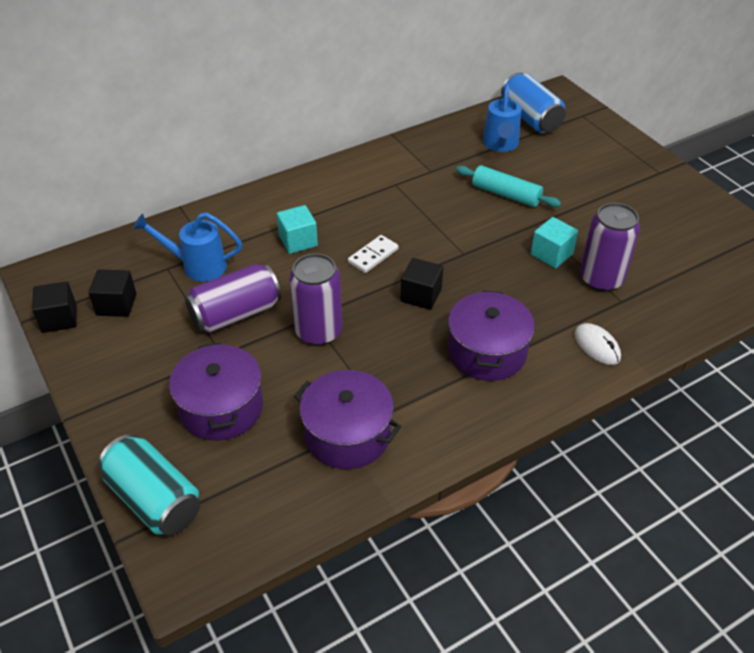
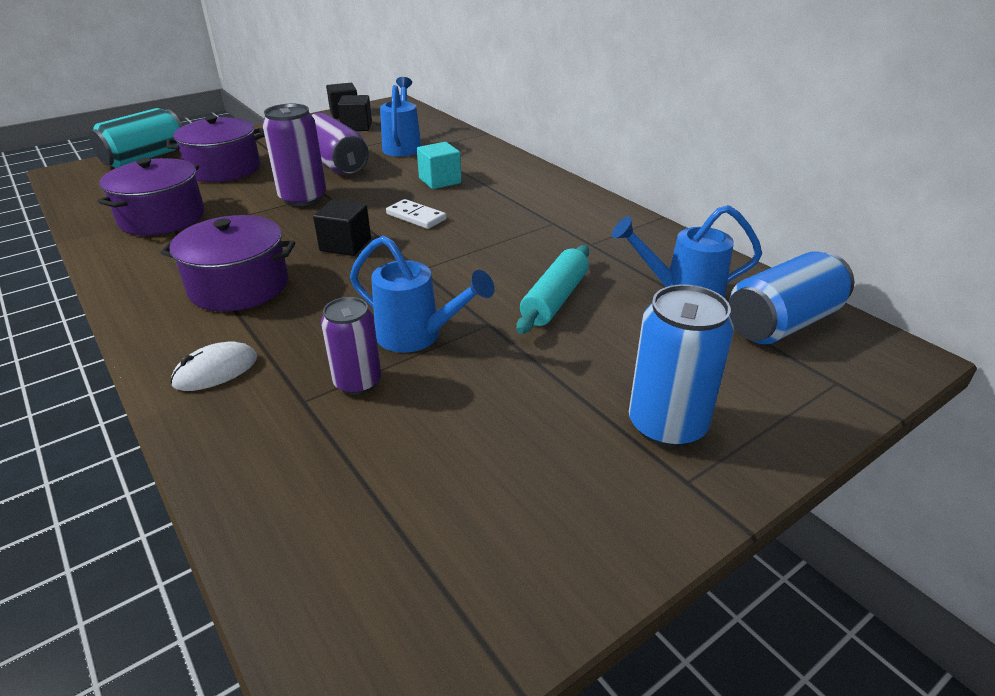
camera: 85 degrees right, 10 degrees down
(551, 254) = (418, 337): turquoise cube -> blue watering can
(601, 279) = (357, 382): purple can -> purple can, size x0.66
(622, 171) = (667, 425): none -> blue can

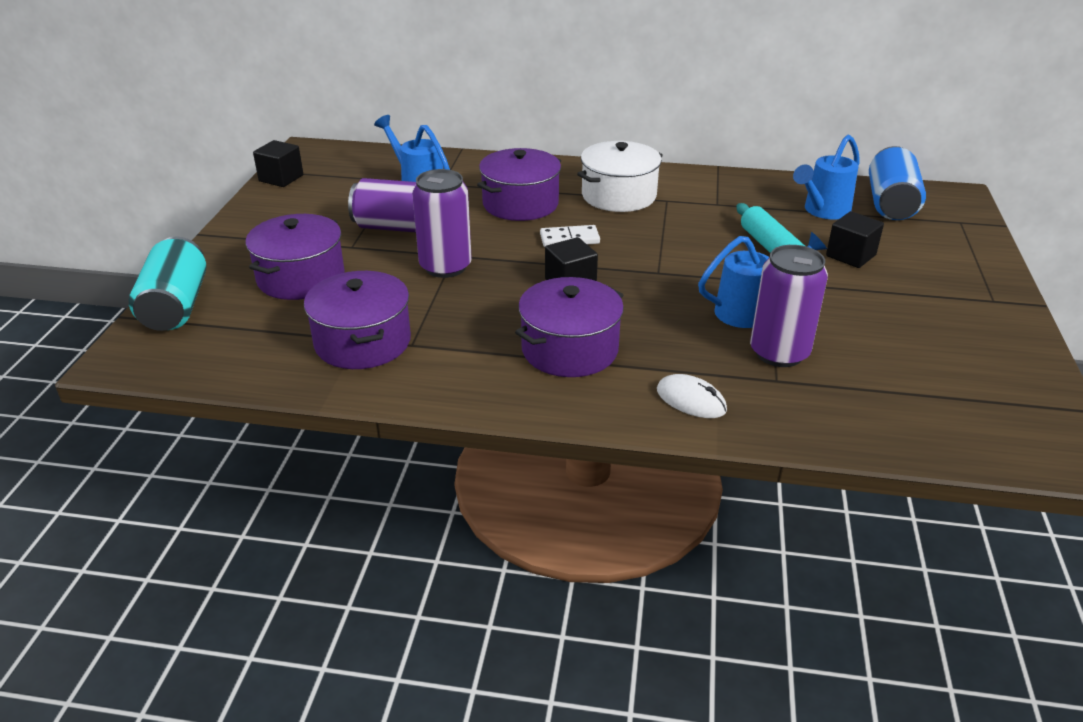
camera: 45 degrees left, 0 degrees up
(216, 371) = (691, 400): white mouse -> white mouse turned 60 degrees counterclockwise
(357, 127) = (328, 186): black cube -> black cube (850, 255)
(357, 382) = (779, 353): purple can -> purple can, size x1.51
(440, 181) = (520, 204): turquoise cube -> purple pot
(522, 204) = (619, 195): none -> white pot
(667, 425) = (942, 282): blue can -> none

